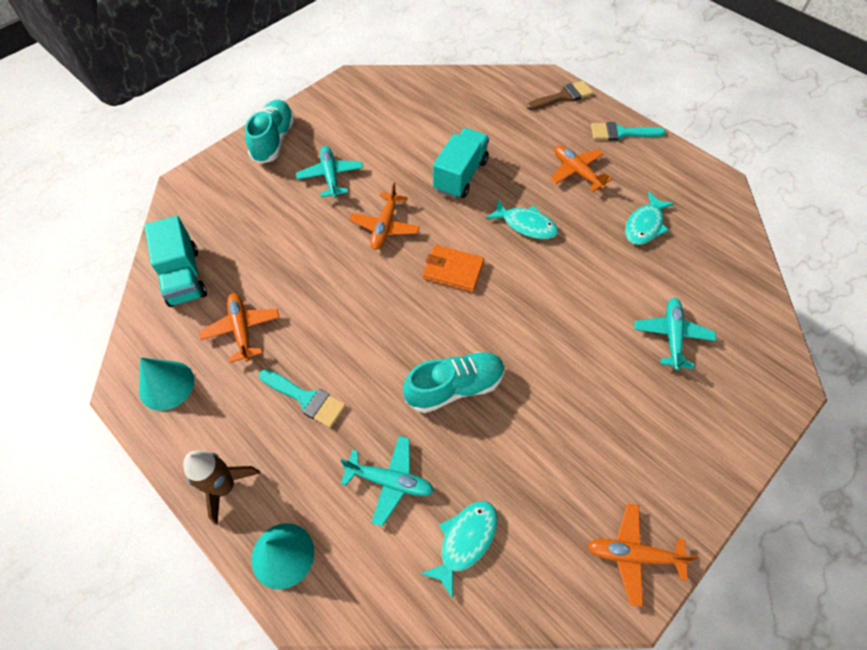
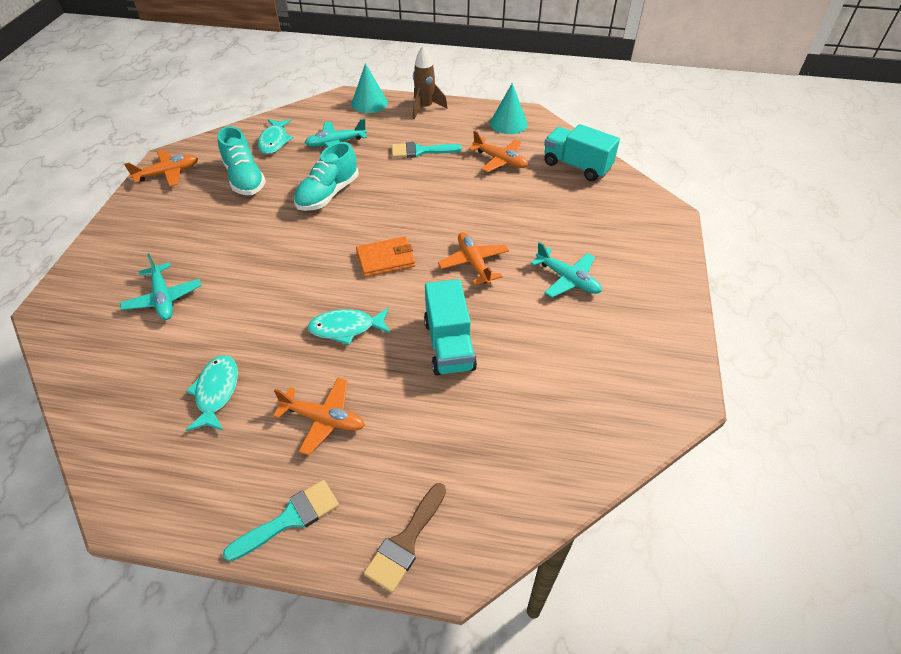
camera: 145 degrees right, 10 degrees down
(274, 140) = (659, 283): turquoise shoe -> turquoise shoe (245, 179)

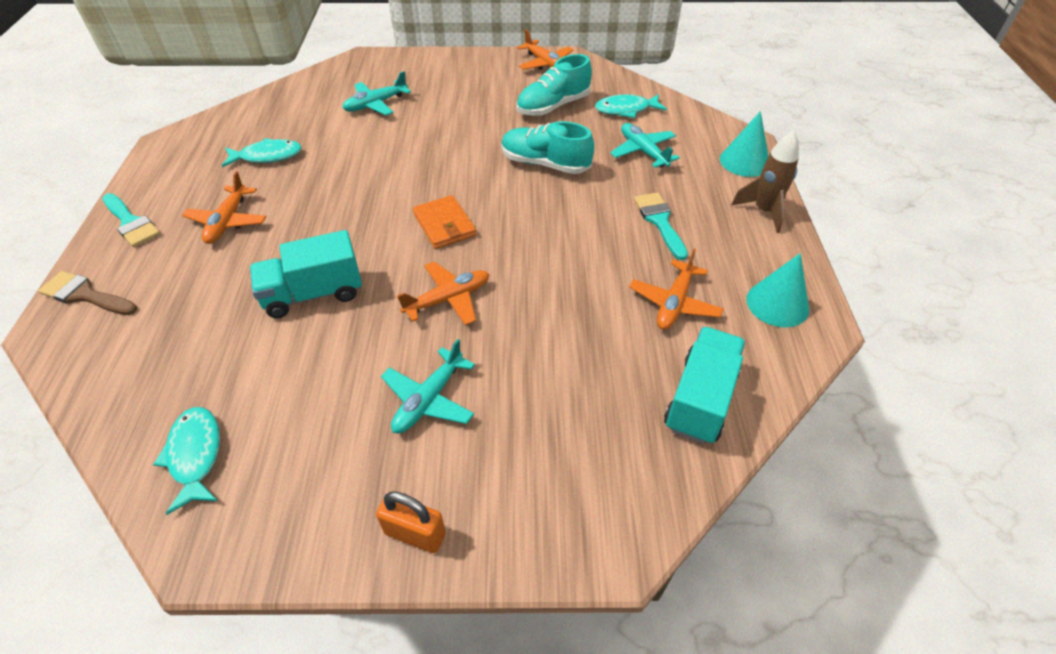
camera: 80 degrees right, 0 degrees up
(346, 328) = (339, 215): turquoise fish -> turquoise fish (195, 455)
(667, 291) = (415, 534): none -> orange padlock

